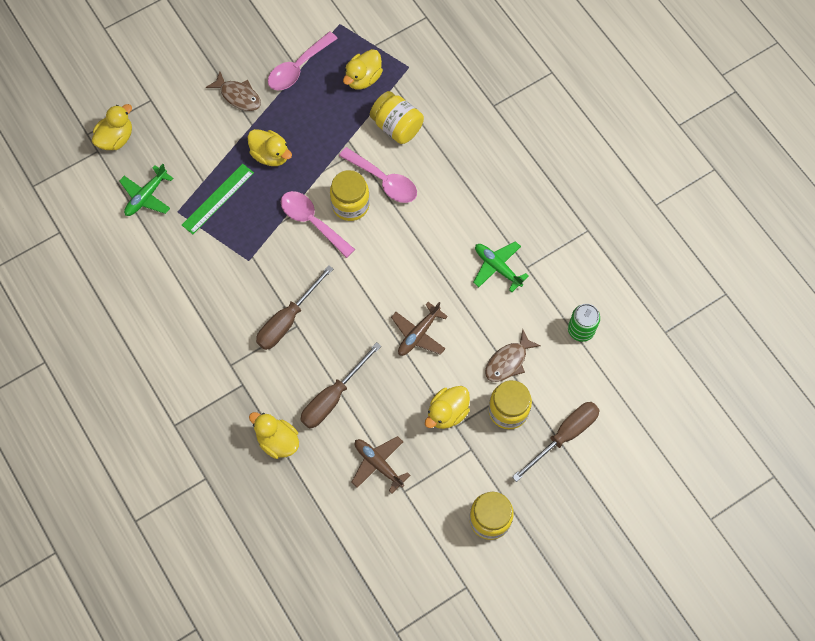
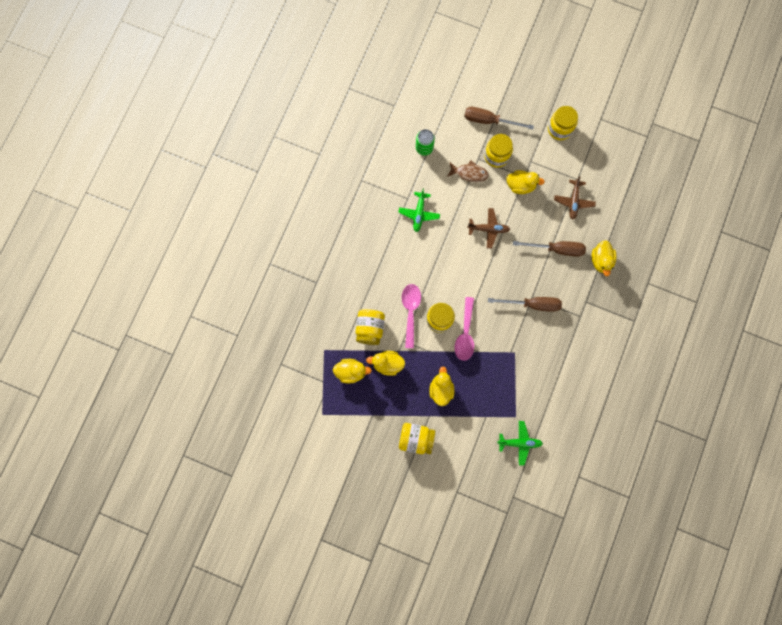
camera: 125 degrees left, 10 degrees up
(116, 138) = (497, 492): yellow duck -> yellow duck (387, 364)
(218, 199) = (490, 399): green ruler -> none
(238, 96) = (416, 439): brown fish -> yellow jar
(298, 68) = (371, 417): pink spoon -> none

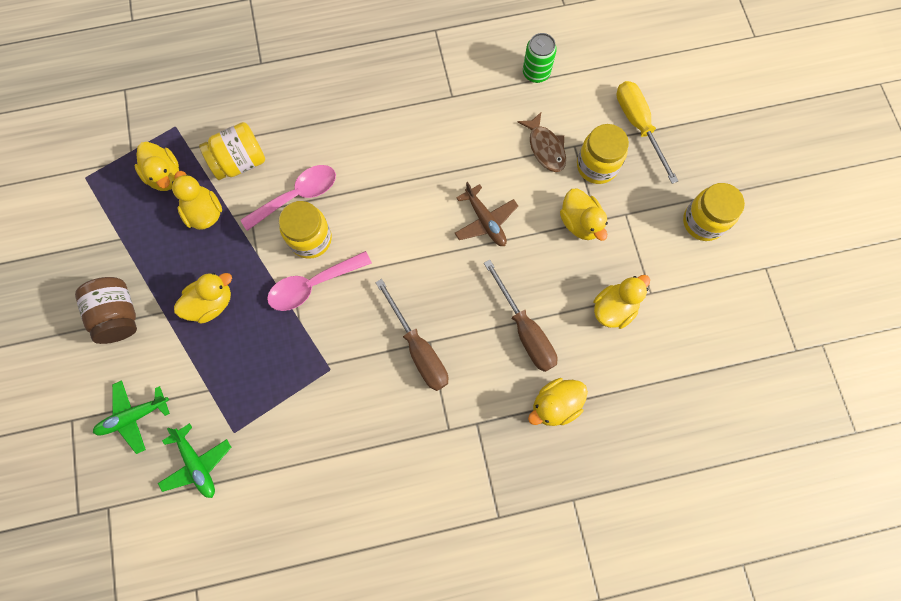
camera: 55 degrees right, 5 degrees down
(416, 439) = (118, 315): yellow jar -> brown jar
(419, 213) = (441, 122): green plane -> green plane (134, 416)
(489, 120) = (638, 126): brown screwdriver -> yellow screwdriver
(573, 201) = (614, 308): brown plane -> yellow duck

